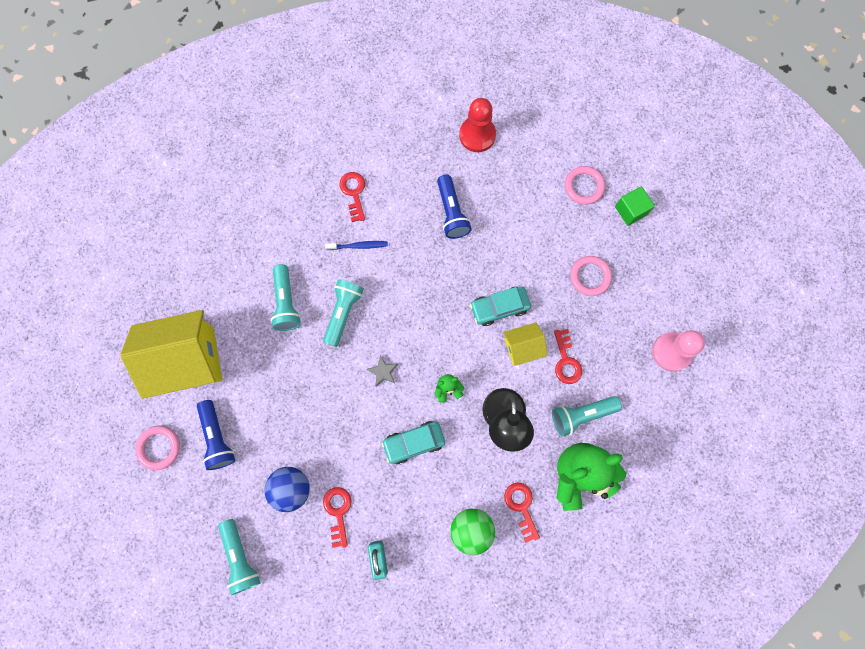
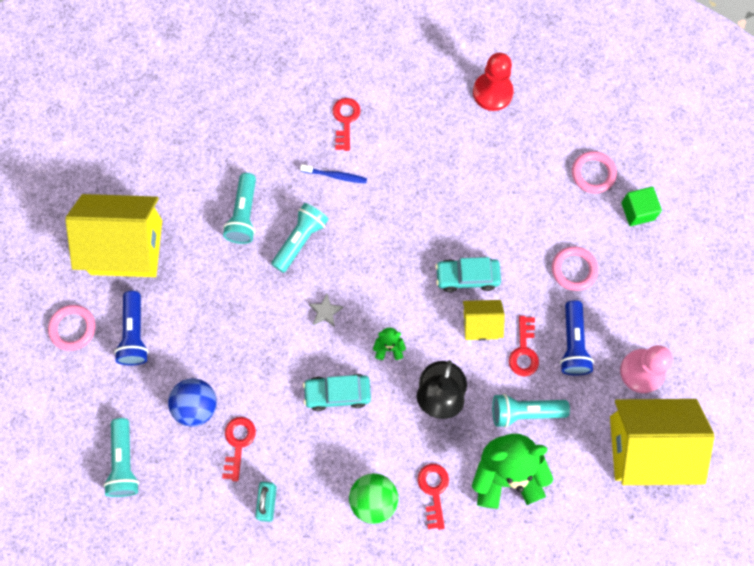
camera: 15 degrees right, 5 degrees down
(451, 212) = (443, 165): blue flashlight -> blue flashlight (573, 344)
(693, 418) = (647, 447): none -> yellow house

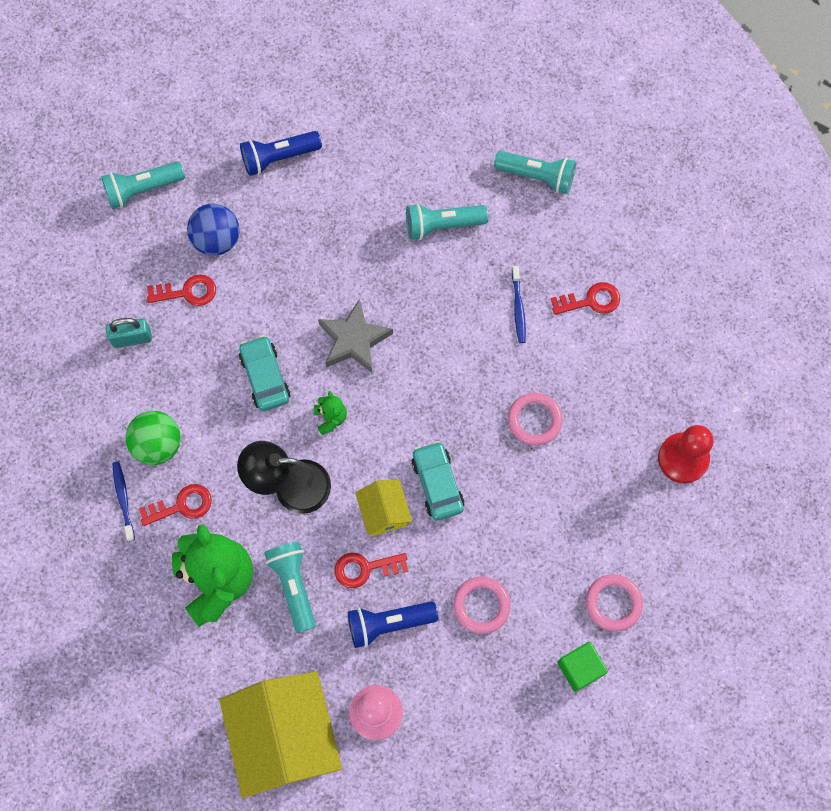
camera: 75 degrees right, 0 degrees up
(73, 328) = (269, 98): pink ring -> pink ring (534, 420)
(126, 247) = (371, 120): yellow house -> none
(300, 240) = (429, 291): turquoise flashlight -> turquoise flashlight (537, 176)
(325, 312) = (354, 340): grey star -> grey star, size x1.89
(415, 541) = (123, 499): none -> blue toothbrush

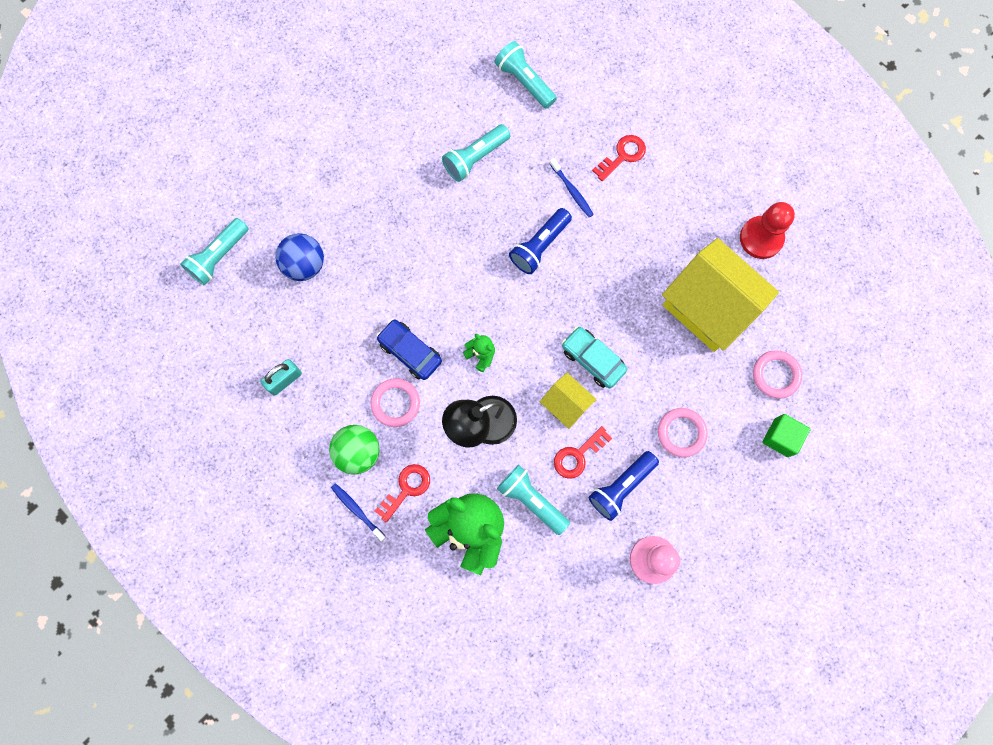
camera: 30 degrees left, 5 degrees up
(187, 292) = (306, 319): red key -> none
(265, 377) = (410, 352): turquoise car -> blue car
(279, 158) = (314, 173): blue flashlight -> blue flashlight (540, 246)
(285, 736) = (596, 618): yellow house -> yellow house (708, 306)
(354, 340) = (461, 284): grey star -> none
(534, 420) = (636, 270): pink ring -> pink ring (395, 403)
(537, 176) = (524, 81): turquoise flashlight -> turquoise flashlight turned 120 degrees counterclockwise

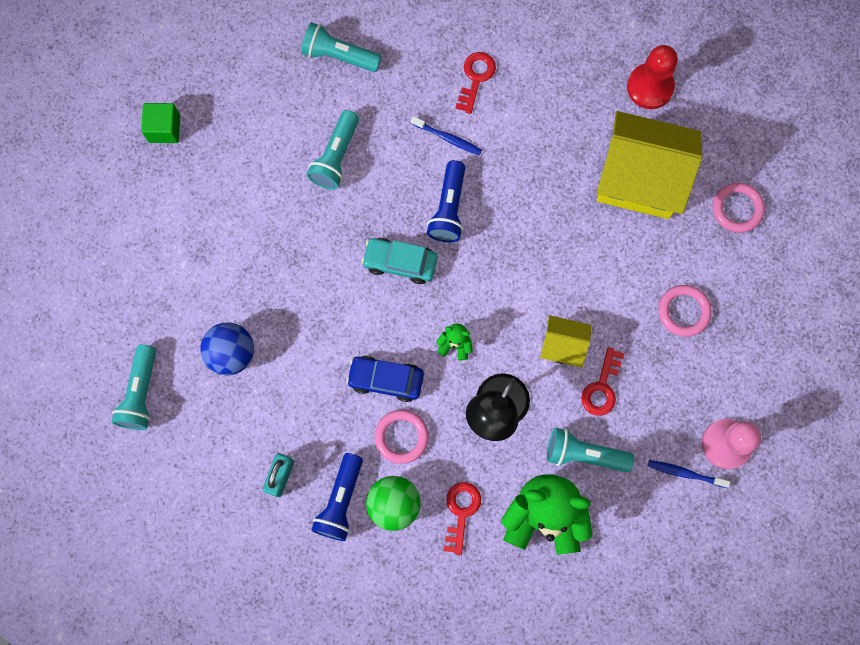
camera: 30 degrees left, 0 degrees up
(357, 511) = (427, 560): blue toothbrush -> blue toothbrush (685, 473)
(593, 359) = (562, 289): turquoise car -> turquoise car (400, 263)
(621, 487) = (658, 393): blue flashlight -> blue flashlight (340, 501)
(781, 437) = (775, 264): green cube -> green cube (164, 129)

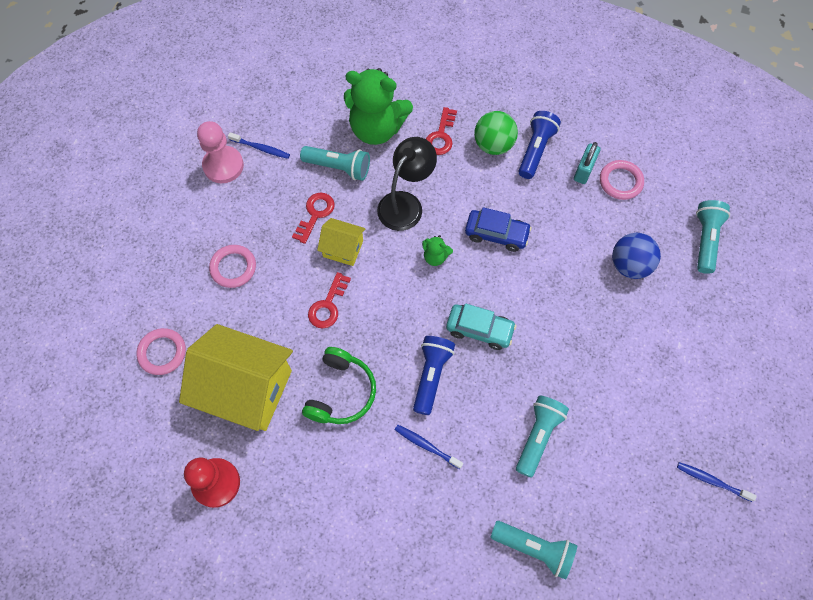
camera: 175 degrees left, 10 degrees down
(164, 129) = (712, 481): green cube -> blue toothbrush
(401, 437) = (485, 191): pink ring -> pink ring (620, 181)
(476, 78) = (392, 509): red key -> red key (328, 305)
(541, 183) = (341, 392): none -> green headphones

